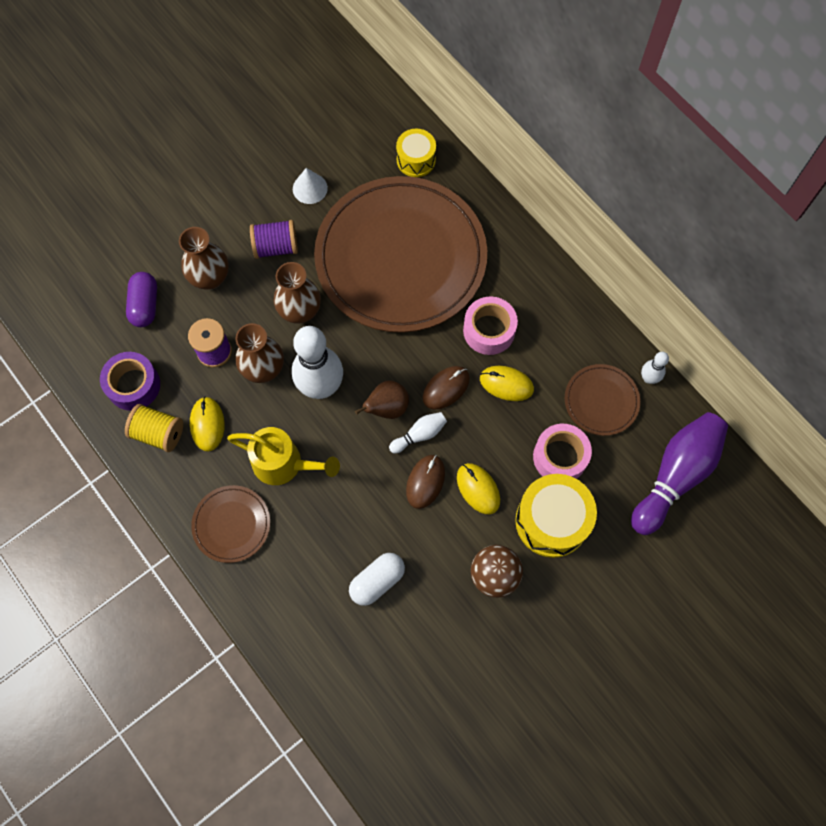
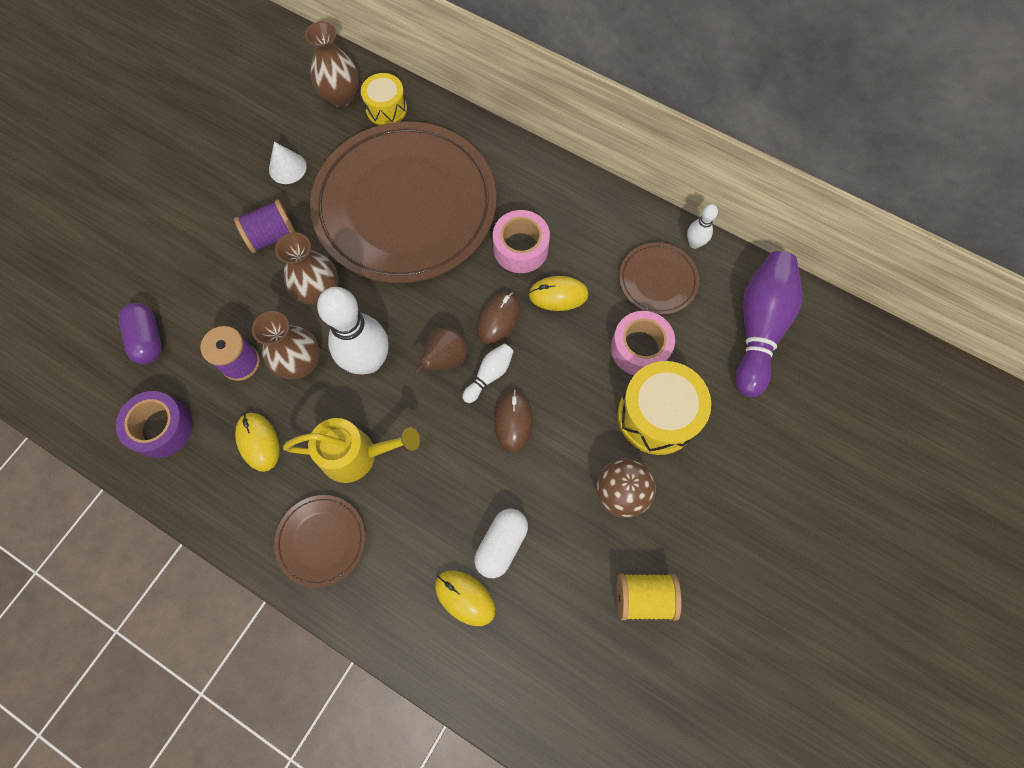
camera: 20 degrees left, 0 degrees up
(158, 433) = (206, 470): yellow spool -> yellow spool (643, 597)
(210, 278) = (211, 288): brown vase -> brown vase (341, 96)
(478, 489) = (570, 409): yellow mouse -> yellow mouse (465, 597)

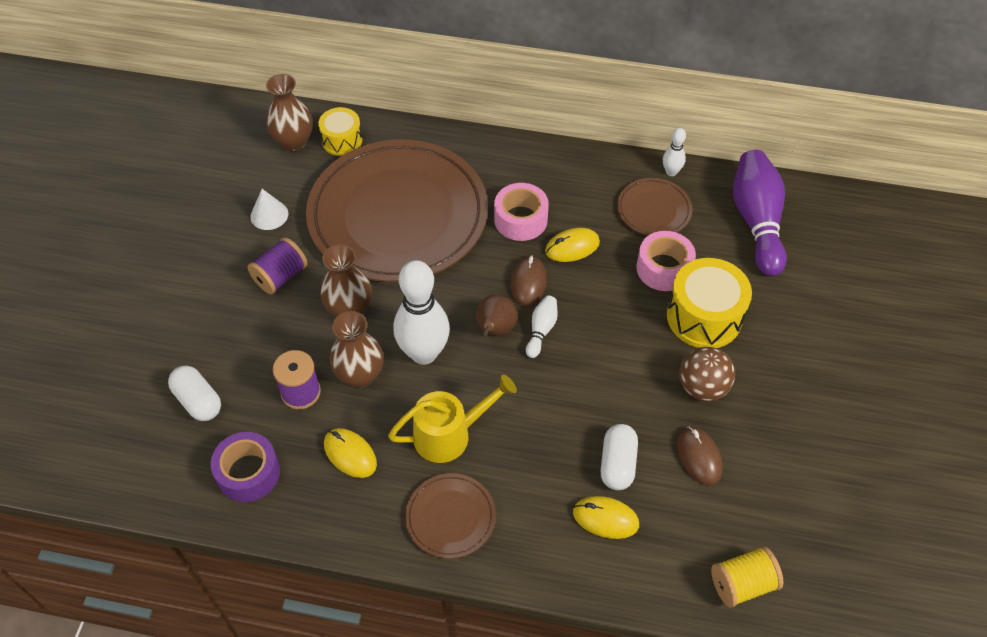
camera: 20 degrees left, 15 degrees down
(148, 339) = (198, 401): purple capsule -> white capsule
(513, 421) = (581, 361): brown mouse -> brown mouse (699, 457)
(643, 597) = (761, 463): yellow spool -> yellow spool (742, 584)

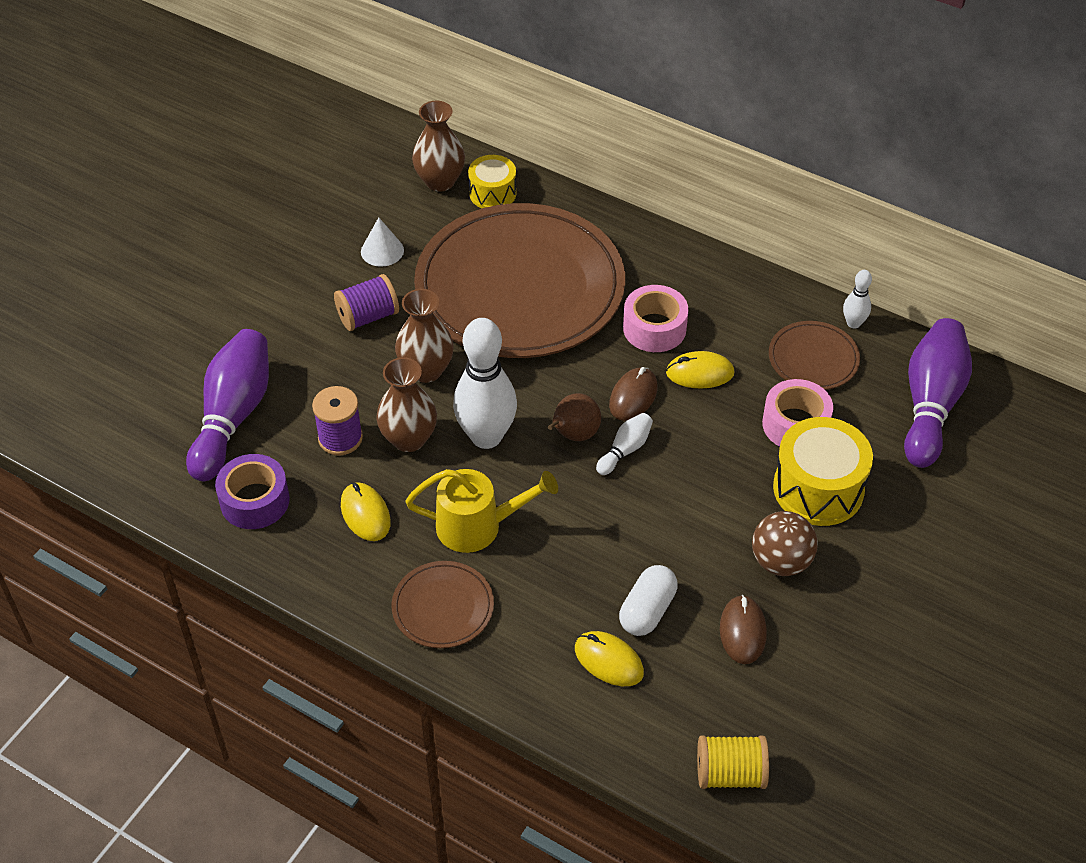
camera: 20 degrees right, 5 degrees down
(198, 401) = (233, 416): white capsule -> purple bowling pin

